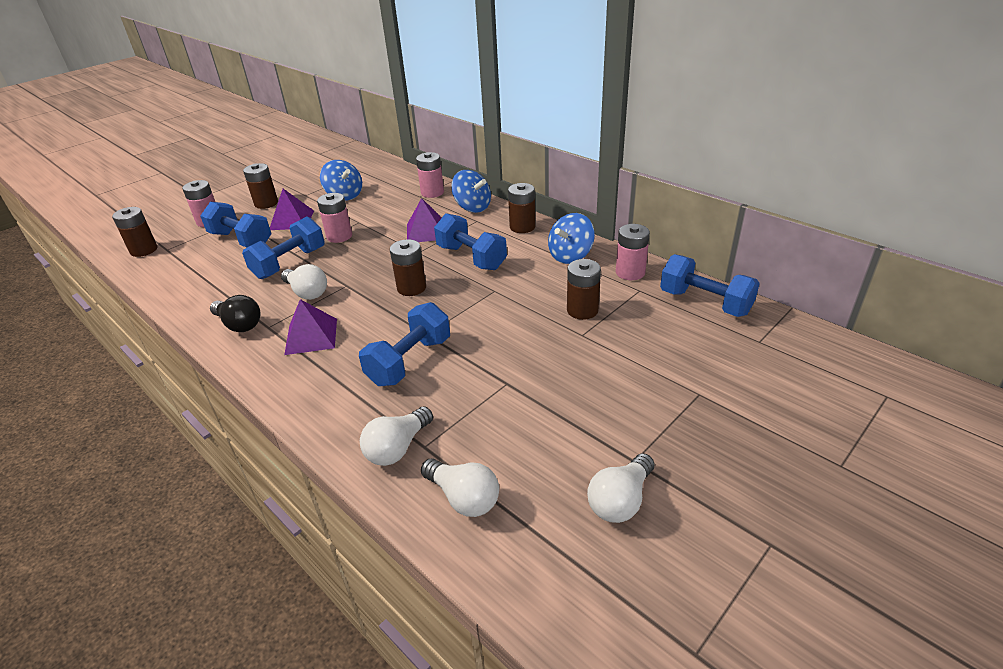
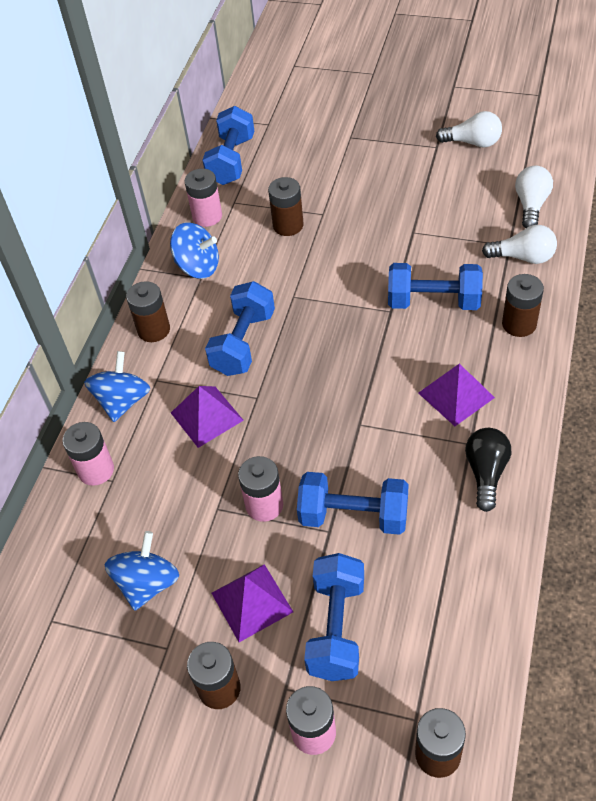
camera: 115 degrees left, 15 degrees up
(307, 292) = (395, 451): white light bulb -> none
(411, 288) = (329, 362): brown battery -> brown battery (519, 324)

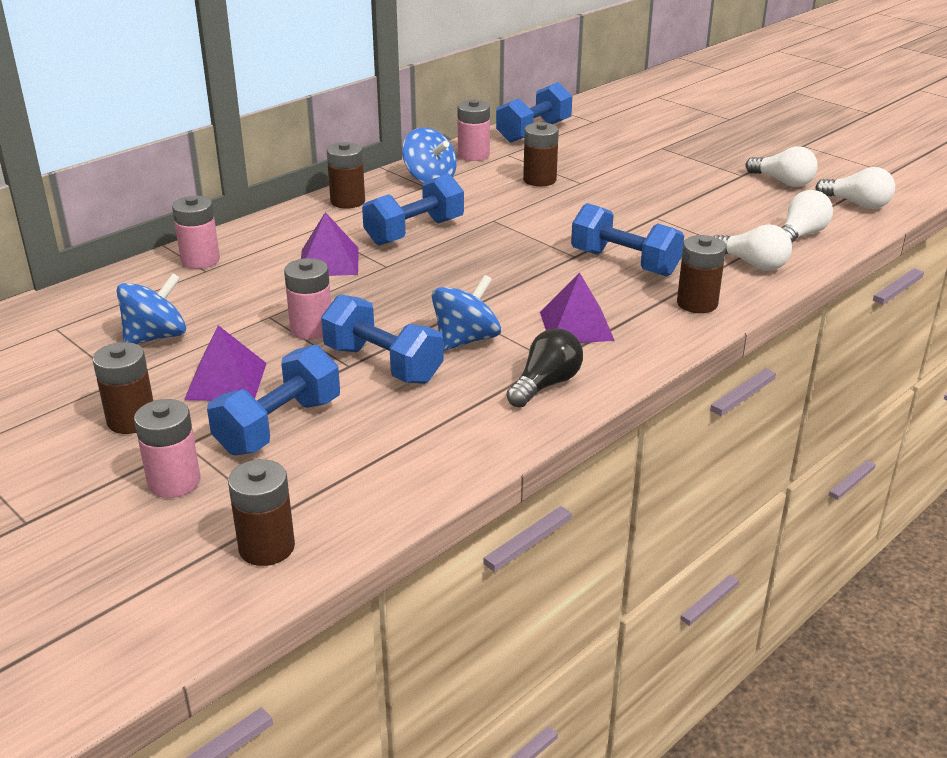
camera: 25 degrees right, 20 degrees down
(123, 401) = (271, 231): blue spinning top -> blue spinning top (466, 340)
(543, 147) = (857, 204): none -> white light bulb

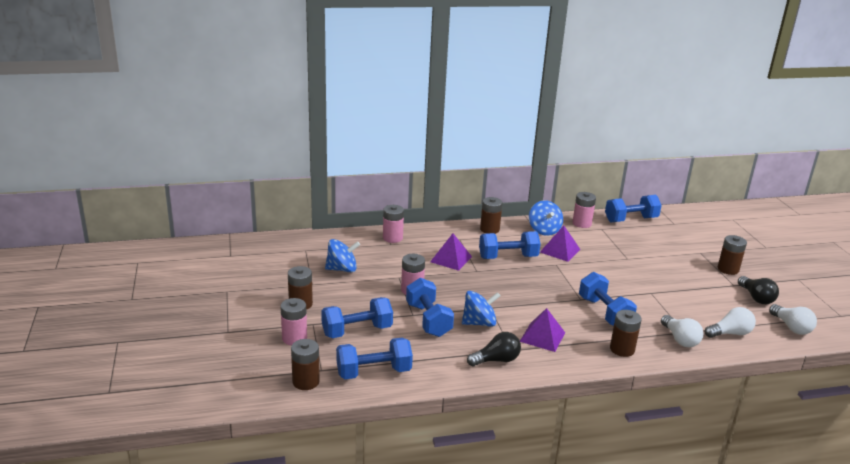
camera: 30 degrees right, 5 degrees down
(226, 381) = (353, 301): purple pyramid -> purple pyramid (560, 250)
(372, 481) = (373, 372): none -> blue dumbbell
(539, 180) = (605, 249): brown battery -> brown battery (728, 269)
(783, 182) = (756, 298): white light bulb -> black light bulb

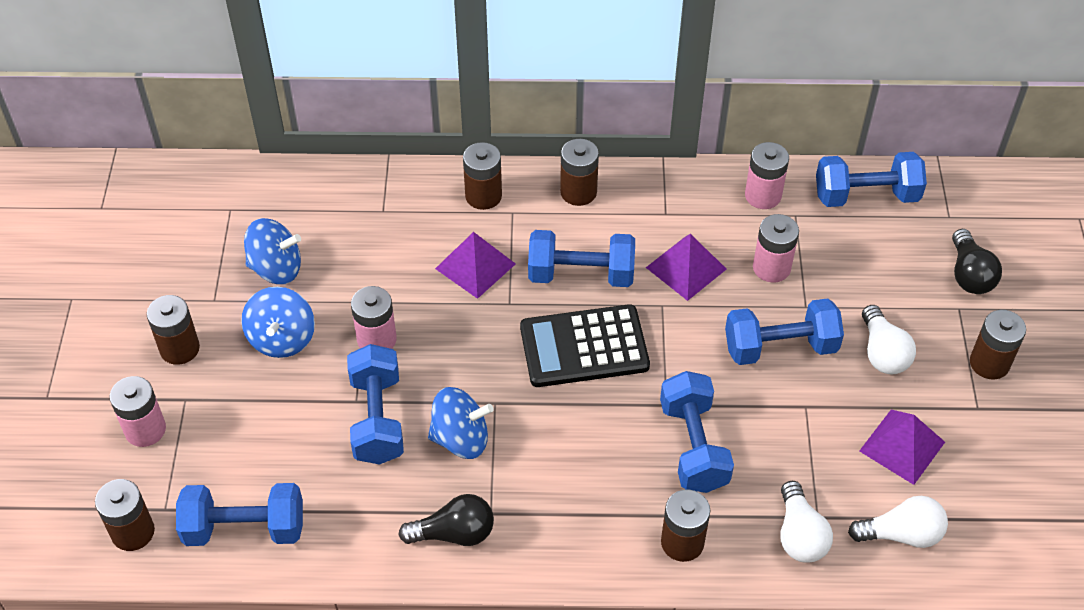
camera: 15 degrees right, 25 degrees up
(357, 331) = (250, 427): blue dumbbell -> blue dumbbell (780, 347)
(392, 238) = (392, 195): pink battery -> pink battery (771, 268)
(441, 234) = (483, 196): none -> brown battery
(525, 282) = (584, 347): none -> black calculator
(542, 337) = (556, 489): purple pyramid -> purple pyramid (902, 446)
(544, 230) = (680, 207): blue spinning top -> blue spinning top (282, 338)
(756, 298) = (1003, 449): black light bulb -> black light bulb (969, 274)
(791, 327) = (1028, 537): white light bulb -> white light bulb (882, 353)

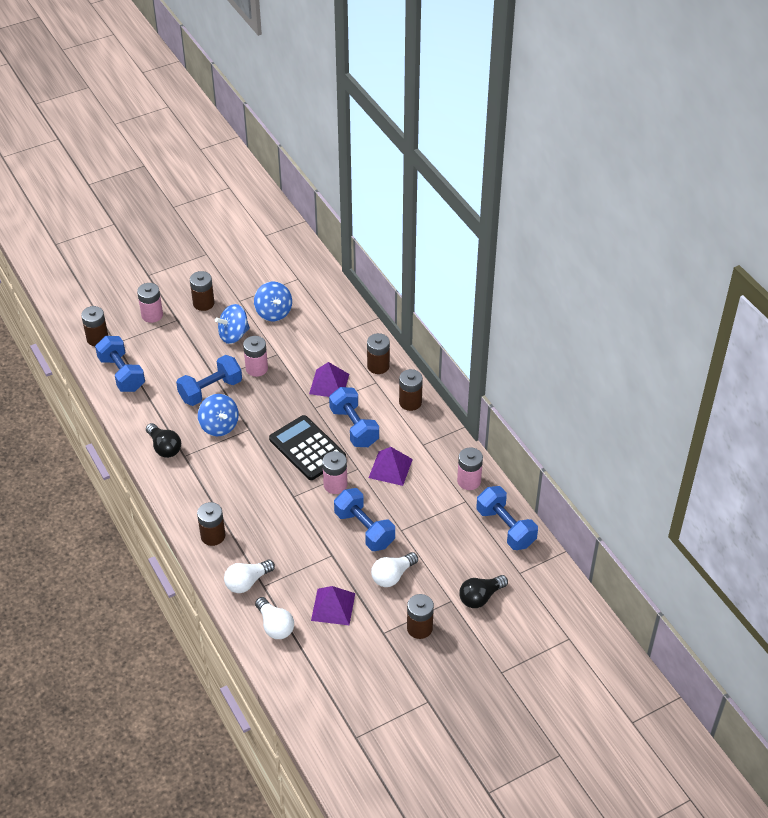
camera: 60 degrees right, 5 degrees down
(693, 446) = (274, 517): blue dumbbell -> none
(771, 268) = (418, 504): pink battery -> pink battery (335, 485)

